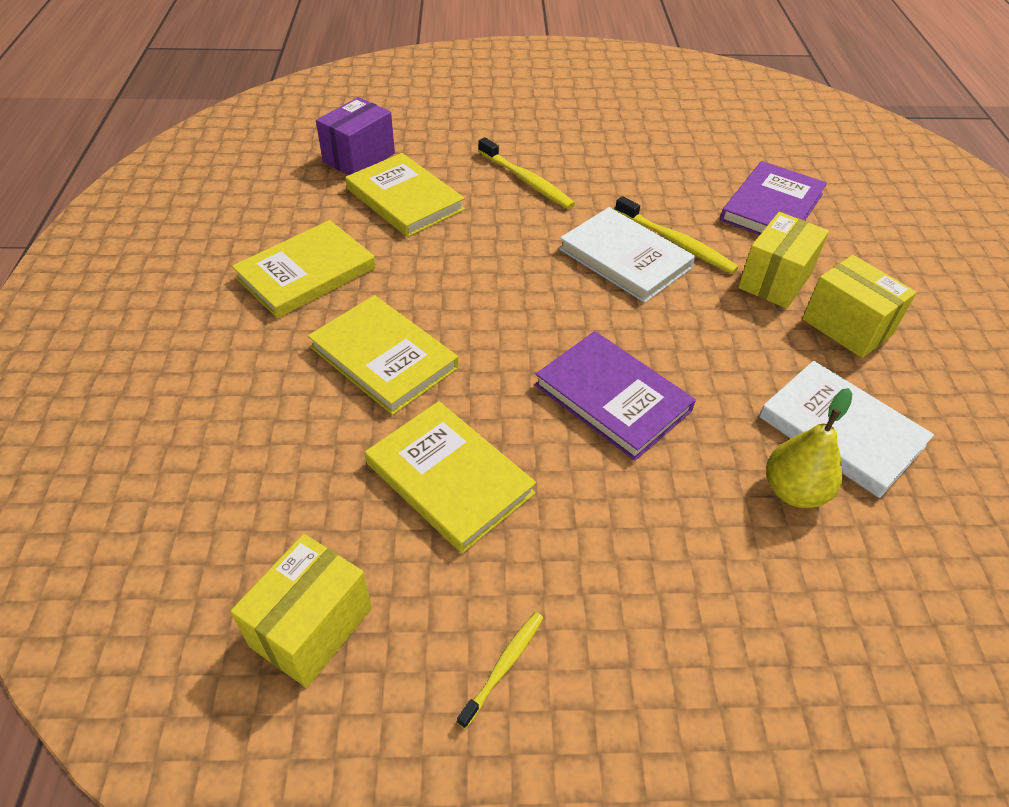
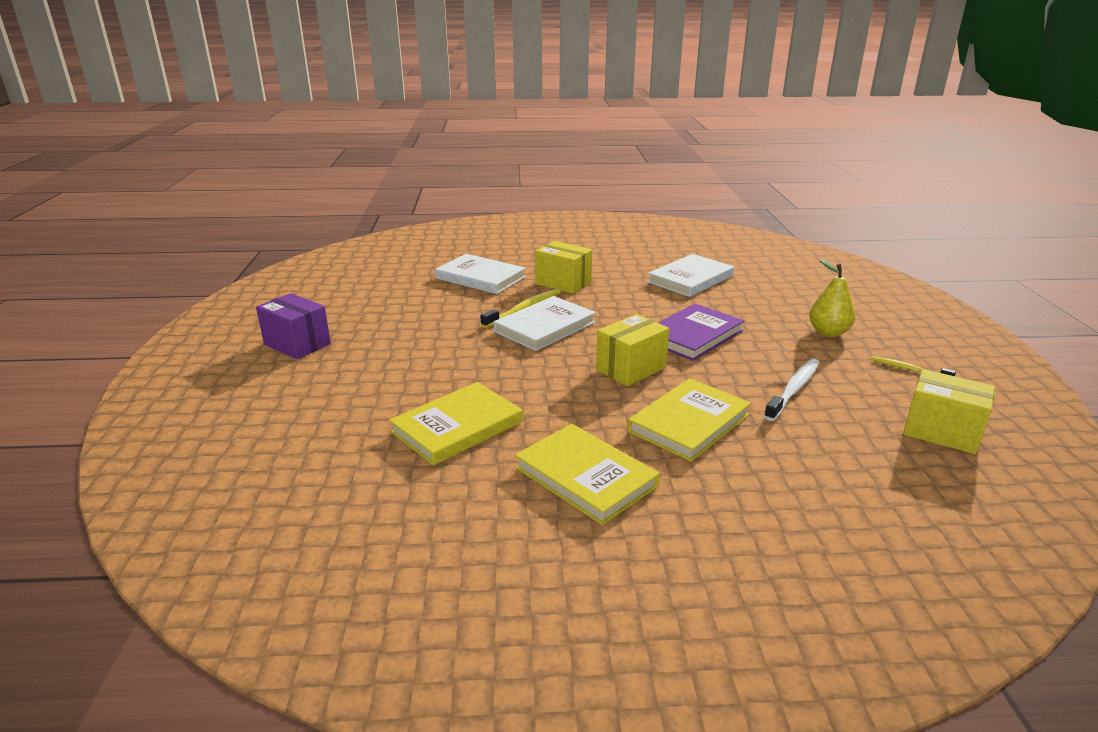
camera: 90 degrees left, 20 degrees down
(359, 158) = (369, 463): purple box -> purple box (297, 344)
(449, 478) = (793, 389): yellow book -> white toothbrush
(526, 181) = (433, 364): yellow toothbrush -> none
(771, 207) = (480, 278): purple book -> white book
(794, 491) = (740, 293): yellow pear -> yellow pear (828, 332)
(847, 327) = (604, 269): yellow box -> yellow box (631, 369)

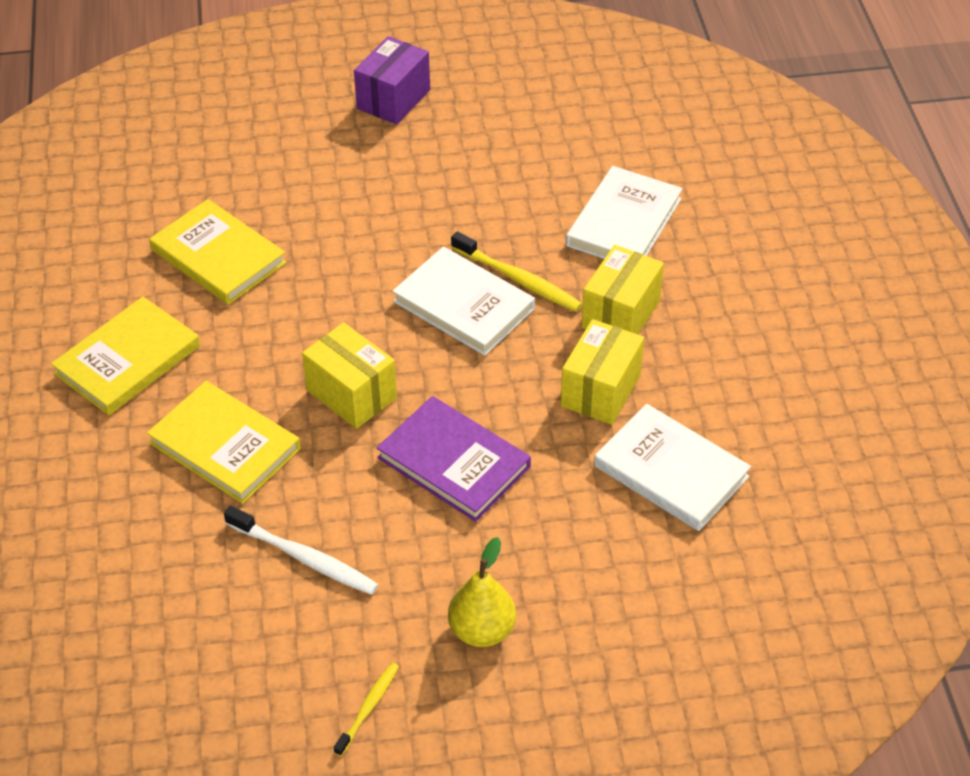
camera: 85 degrees right, 20 degrees up
(941, 432) = (202, 697): yellow box -> yellow box (601, 390)

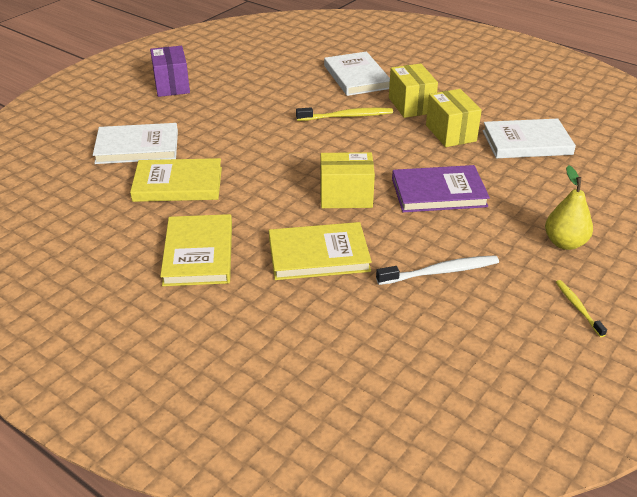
camera: 45 degrees left, 10 degrees down
(464, 305) = (339, 137): white book -> white book (137, 147)

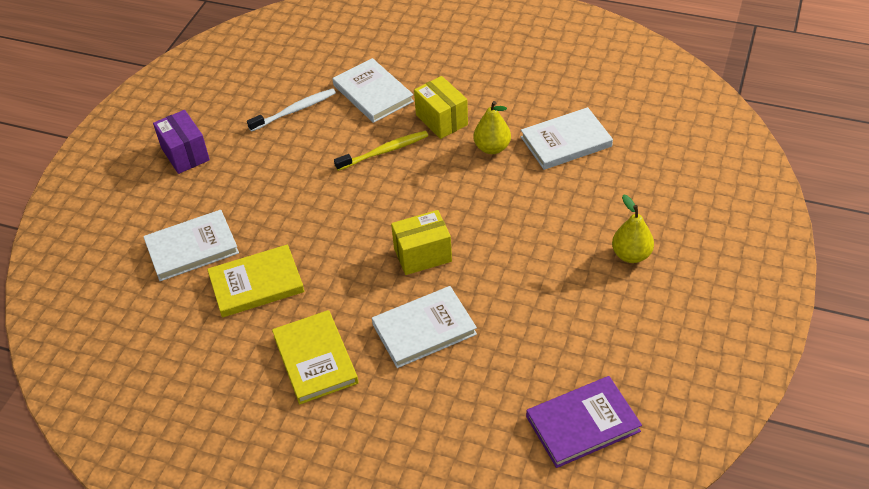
camera: 15 degrees left, 10 degrees up
(318, 255) = (424, 329): yellow book -> white book
(438, 192) = (505, 226): purple book -> purple book (582, 424)
(440, 272) = (536, 317): white toothbrush -> white toothbrush (295, 110)
(451, 133) = (492, 148): yellow box -> yellow pear
(578, 307) = (659, 322): yellow toothbrush -> none

